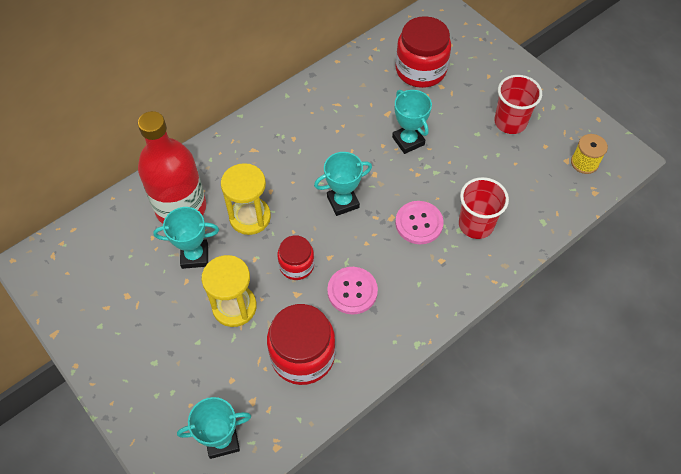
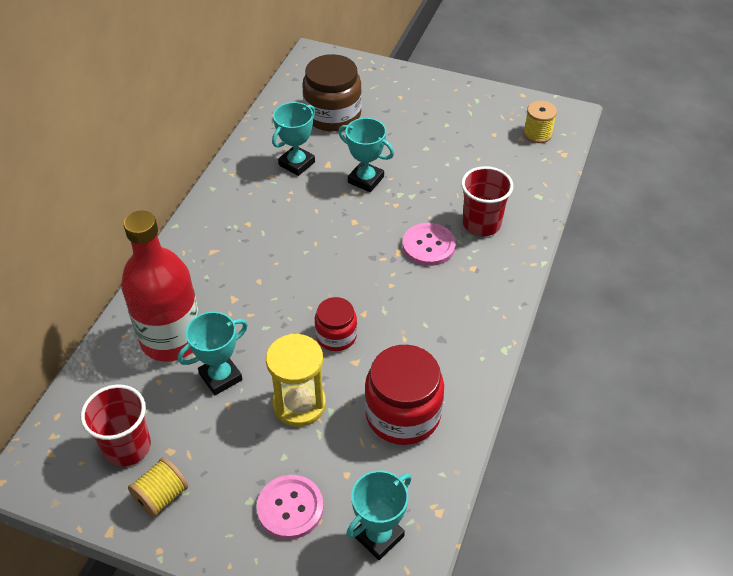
camera: 30 degrees left, 10 degrees down
(101, 326) = (161, 496): none -> yellow spool
(250, 217) = (255, 314): yellow hourglass -> none
(343, 202) = (341, 259): turquoise trophy -> turquoise trophy (296, 163)
(352, 291) = (409, 333): pink button -> pink button (290, 508)
(420, 70) = (332, 115): red jar -> brown jar
(510, 122) = (448, 127): red cup -> red cup (127, 447)

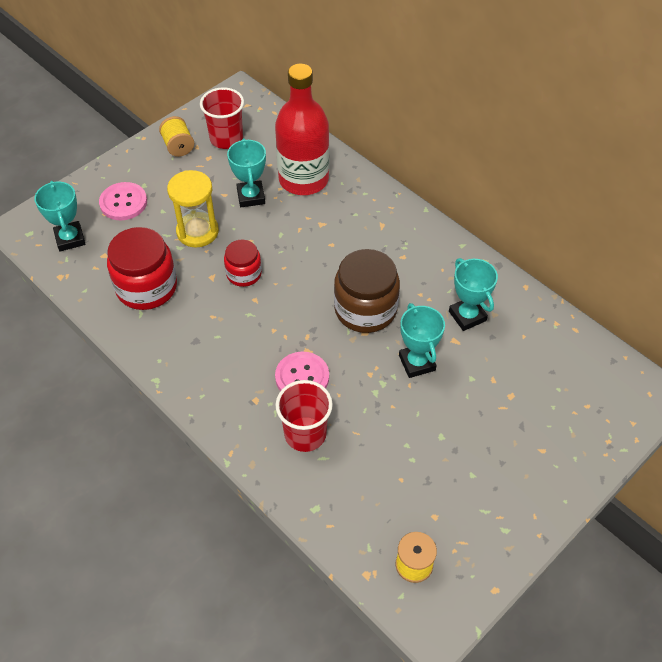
camera: 115 degrees right, 5 degrees up
(332, 115) = (533, 372): brown jar -> brown jar (365, 309)
(365, 180) = (417, 363): turquoise trophy -> turquoise trophy turned 75 degrees counterclockwise

